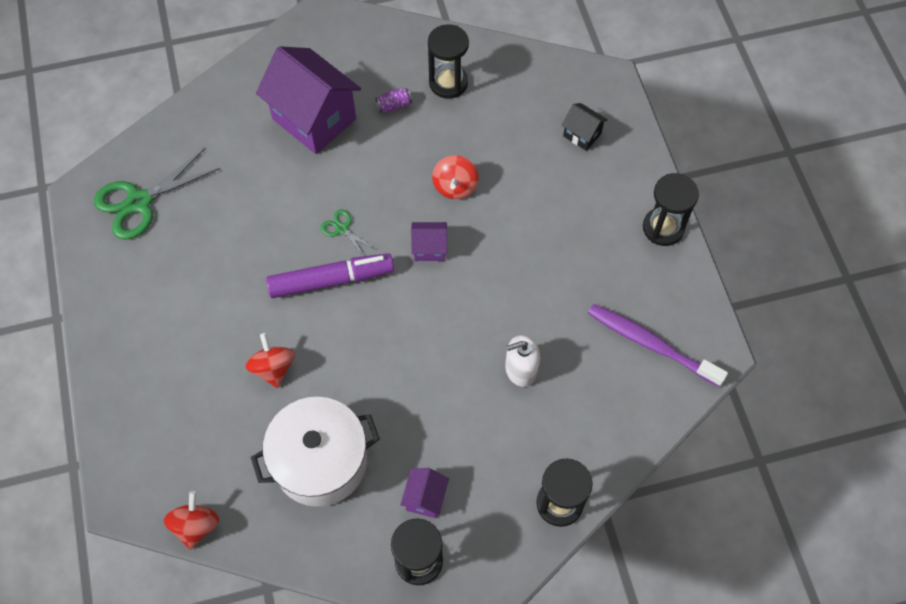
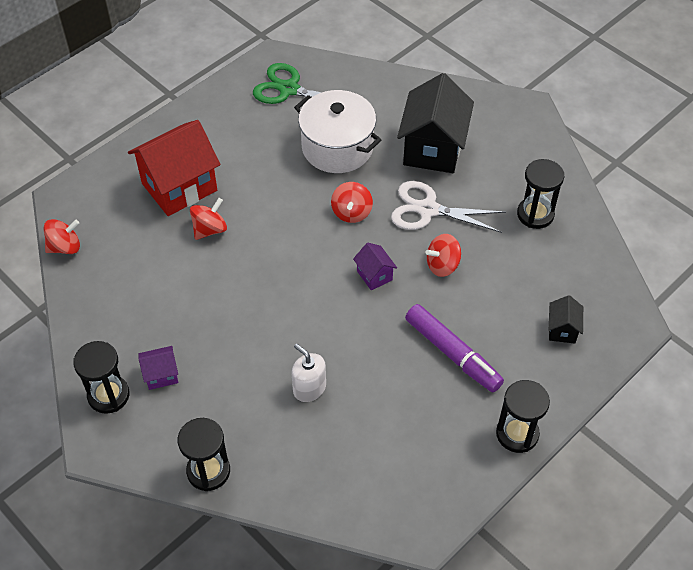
camera: 60 degrees right, 10 degrees down
(195, 371) = (179, 187): none -> red house
(314, 119) = (433, 149): purple house -> black house
(320, 461) = (153, 294): white pot -> white pot (337, 147)
(331, 280) = (303, 227): purple marker -> purple marker (452, 353)
(342, 229) = (351, 212): green scissors -> red spinning top
(384, 163) = (428, 209): none -> white scissors
(394, 105) = (485, 190): purple can -> none
(651, 344) = (395, 475): purple toothbrush -> none

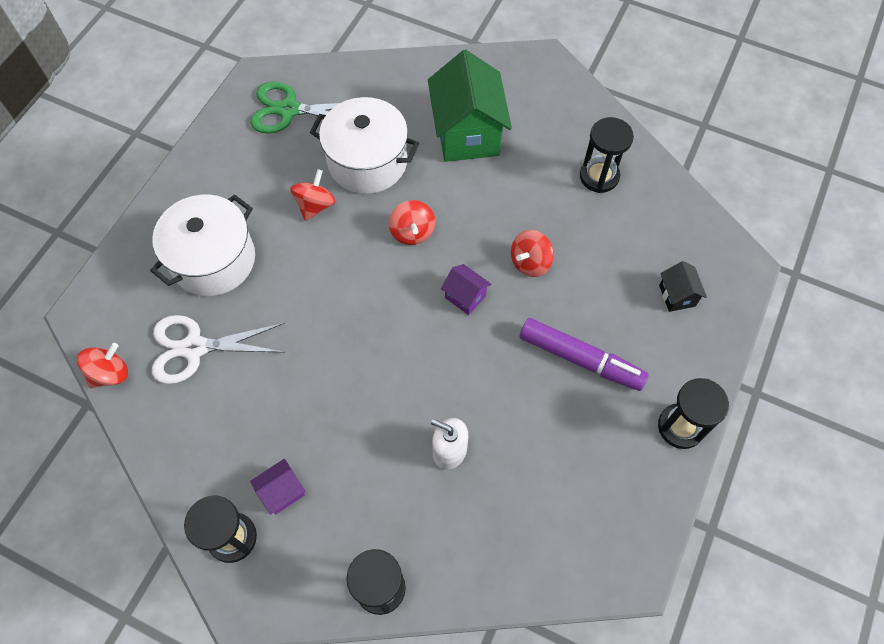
camera: 20 degrees left, 10 degrees up
(179, 187) = (213, 260): red house -> white pot
(210, 229) = (267, 300): red spinning top -> red spinning top (315, 205)
(428, 209) = (490, 204): white scissors -> white scissors (194, 348)
(433, 149) = (467, 134): black house -> green house

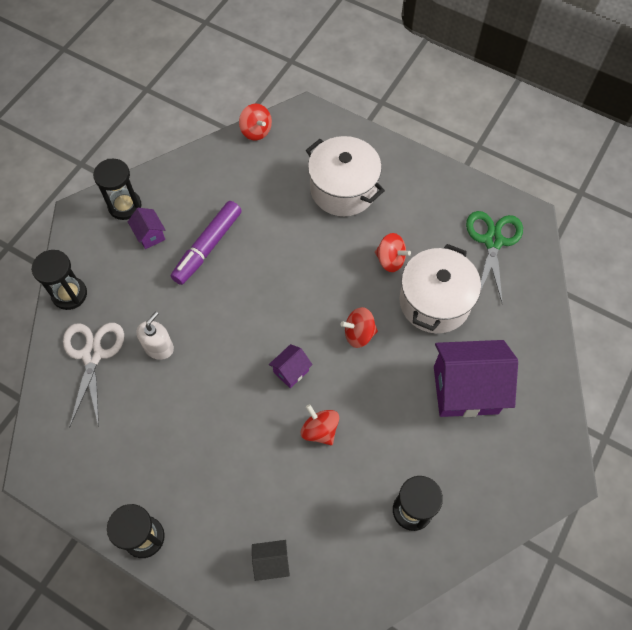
camera: 95 degrees right, 0 degrees up
(194, 348) = (269, 180): white scissors -> white scissors (92, 355)
(467, 134) = (465, 390): green house -> purple house
(580, 359) = (220, 460): purple marker -> purple marker (207, 247)

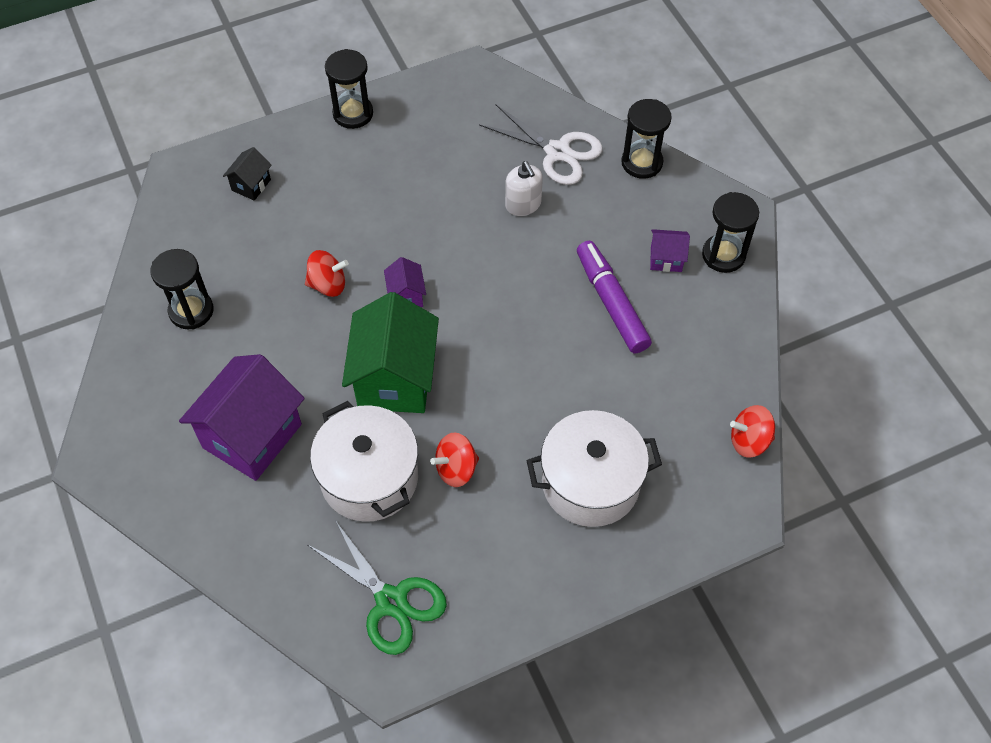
camera: 125 degrees right, 5 degrees down
(359, 334) = (395, 379): red spinning top -> green house

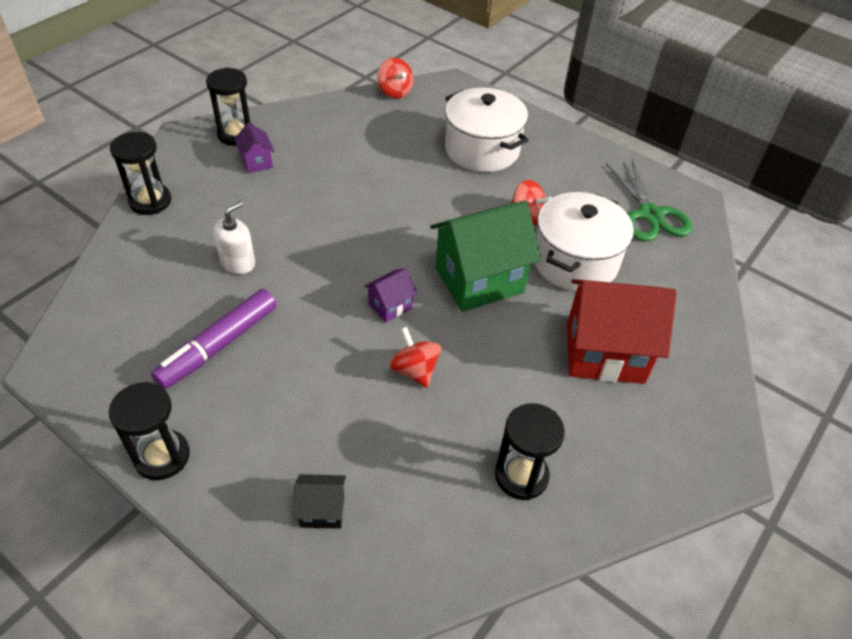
camera: 120 degrees left, 10 degrees down
(252, 436) = (605, 353): purple house -> red house
(391, 601) = (649, 214): green scissors -> green scissors turned 150 degrees clockwise
(557, 152) = (158, 259): white scissors -> none
(611, 302) = (319, 179): purple marker -> purple marker (219, 346)

